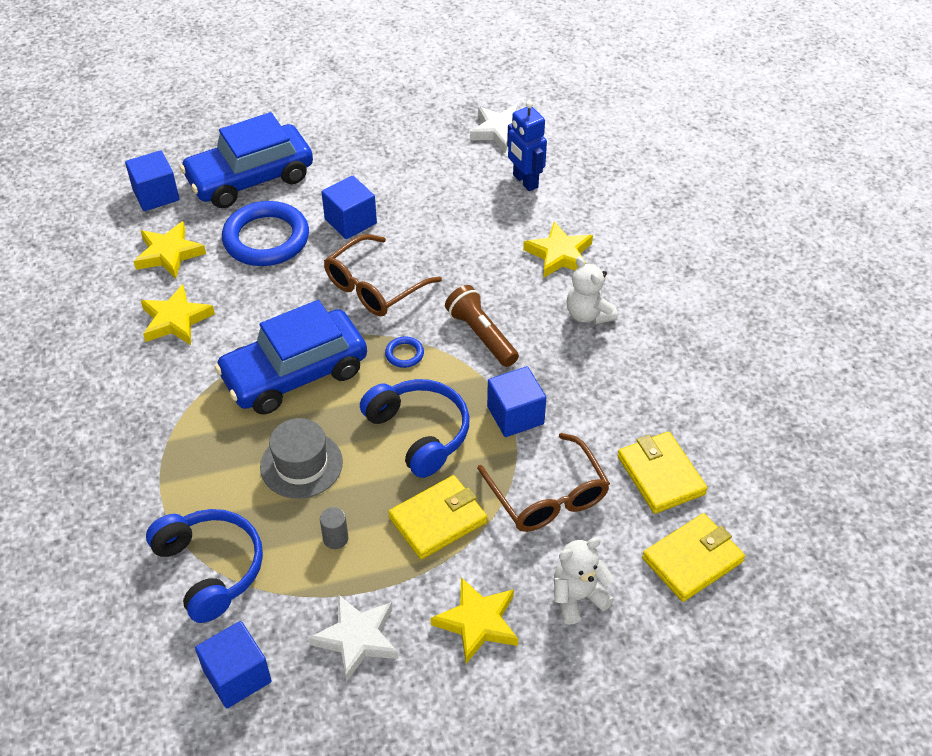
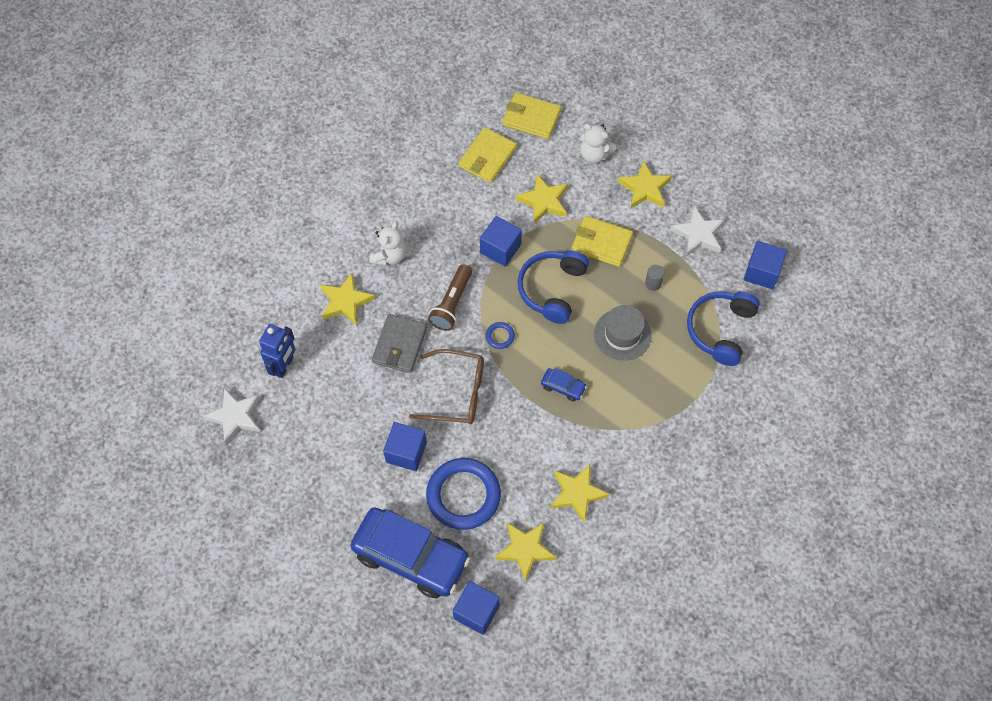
camera: 125 degrees left, 15 degrees up
(295, 374) = (563, 387): blue car -> blue car, size x0.41
(470, 271) = (399, 345): none -> grey wallet
(547, 496) = (544, 201): brown glasses -> yellow star

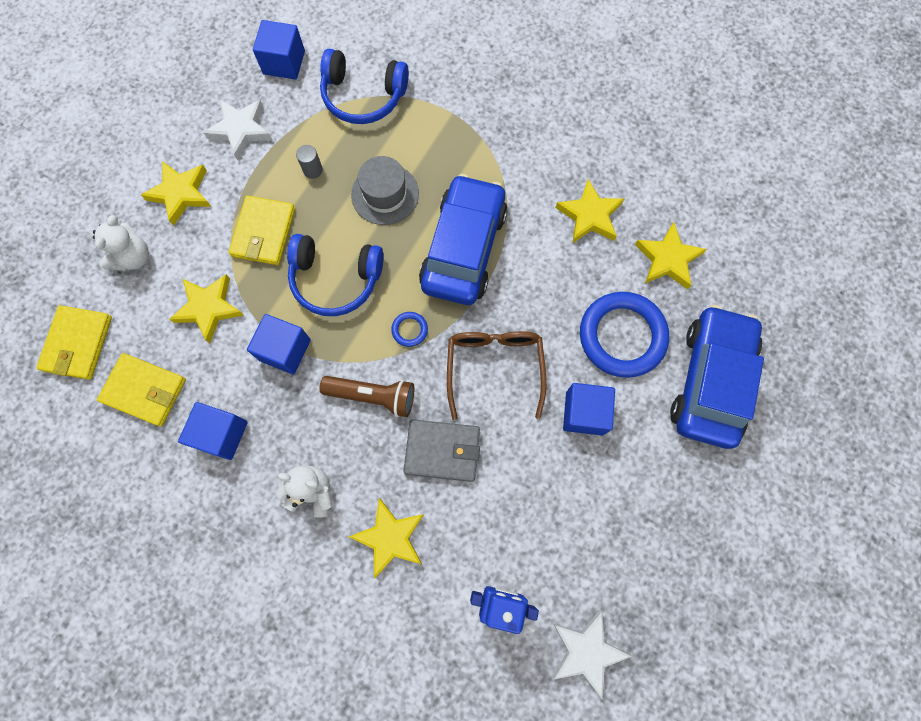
camera: 100 degrees left, 10 degrees up
(476, 612) = (751, 298): blue cube -> blue cube (221, 434)
(563, 387) = (463, 248): blue car -> blue car, size x2.46

